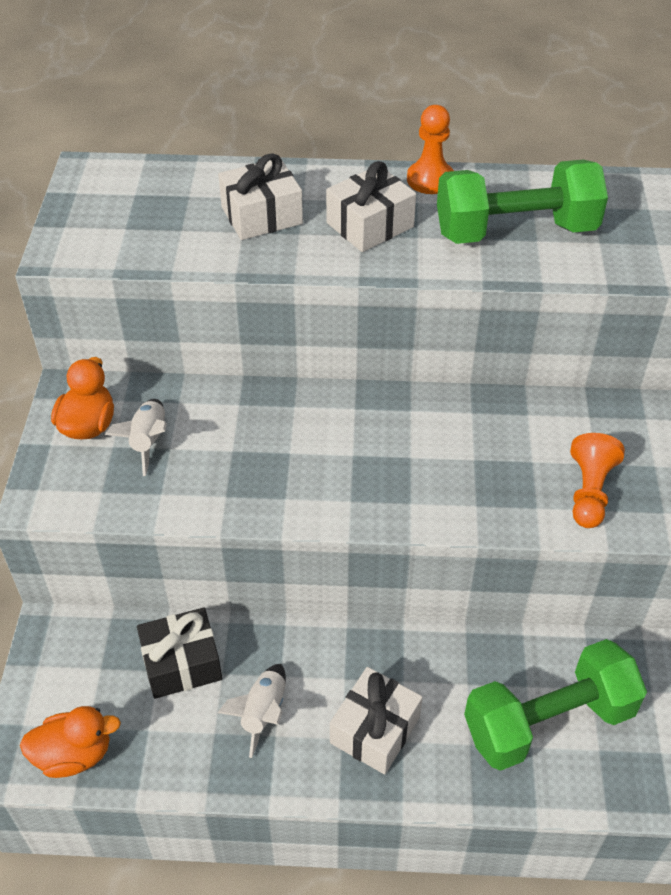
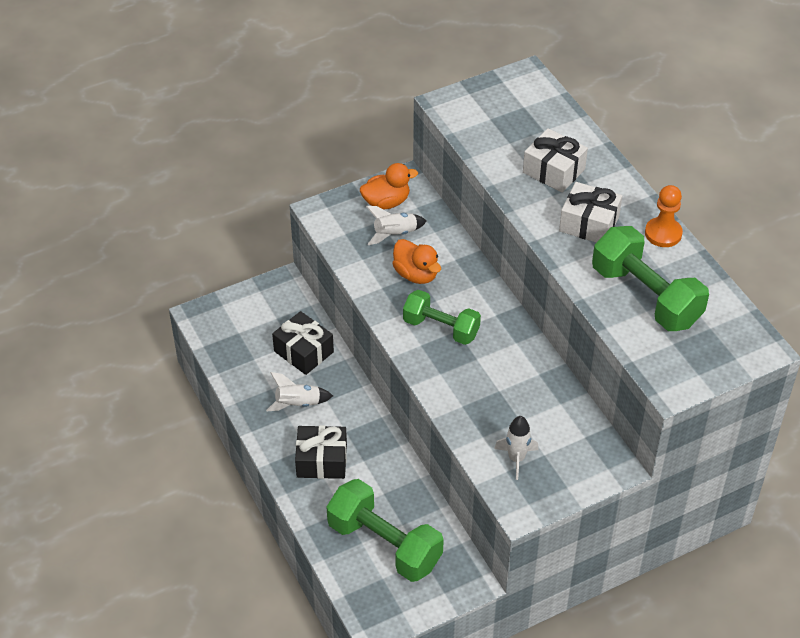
camera: 60 degrees right, 0 degrees up
(74, 754) = (220, 335): orange duck -> orange duck (416, 274)
(338, 468) = (441, 328): none -> green dumbbell
(375, 730) = (321, 461): white gift -> black gift
(589, 492) = (516, 459): orange pawn -> white rocket

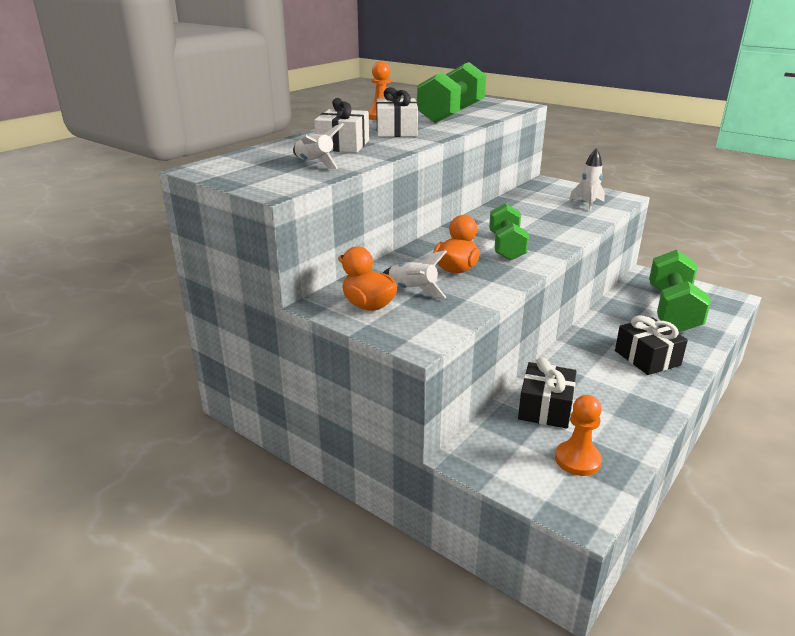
camera: 115 degrees left, 20 degrees down
(242, 339) = (577, 460): none -> orange pawn
(298, 404) = (609, 390): white rocket -> white rocket (314, 163)

